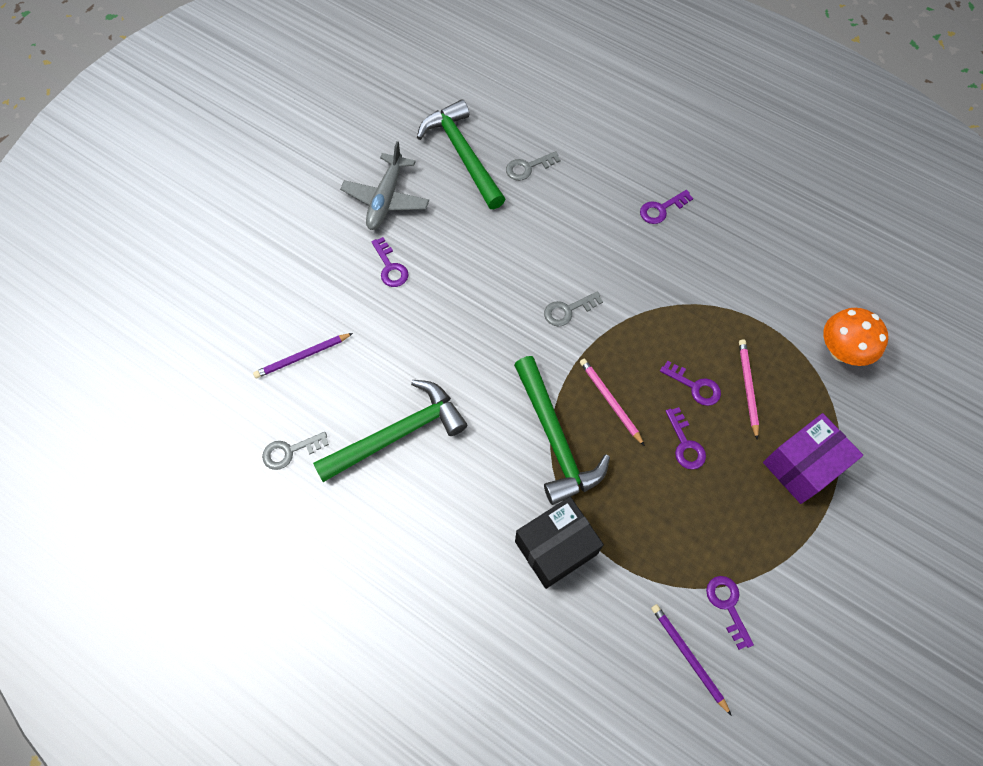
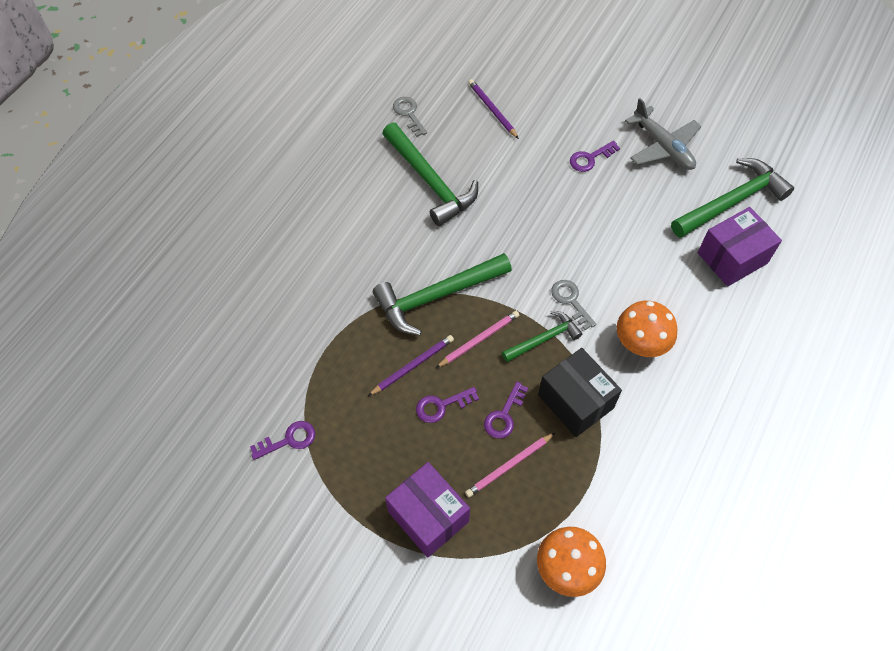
camera: 85 degrees right, 5 degrees down
(386, 199) = (663, 147): grey plane -> grey plane turned 135 degrees counterclockwise
(528, 167) = (732, 258): grey key -> purple box
(555, 547) = (337, 301): black box -> black box (575, 401)
(611, 340) = (544, 339): none -> green hammer
(618, 258) = (640, 343): none -> orange mushroom
(661, 209) = (712, 384): purple key -> none
(688, 657) = (245, 406): purple pencil -> purple pencil (412, 366)
(747, 387) = (509, 466): pink pencil -> pink pencil turned 150 degrees clockwise

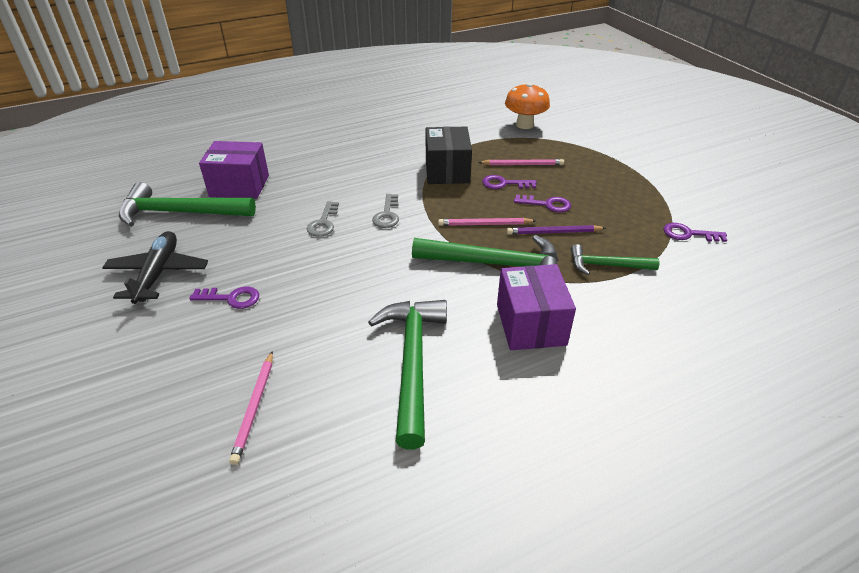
camera: 145 degrees left, 20 degrees down
(409, 114) = (358, 468): grey key -> grey key (323, 223)
(428, 516) = (596, 166): purple box -> purple box (530, 324)
(492, 110) = (254, 408): purple pencil -> pink pencil
(504, 415) = (504, 184): purple key -> purple key turned 150 degrees counterclockwise
(544, 339) = (433, 205): green hammer -> green hammer (606, 265)
(640, 343) = (368, 176): orange mushroom -> none
(663, 147) = (158, 273): grey plane -> black plane

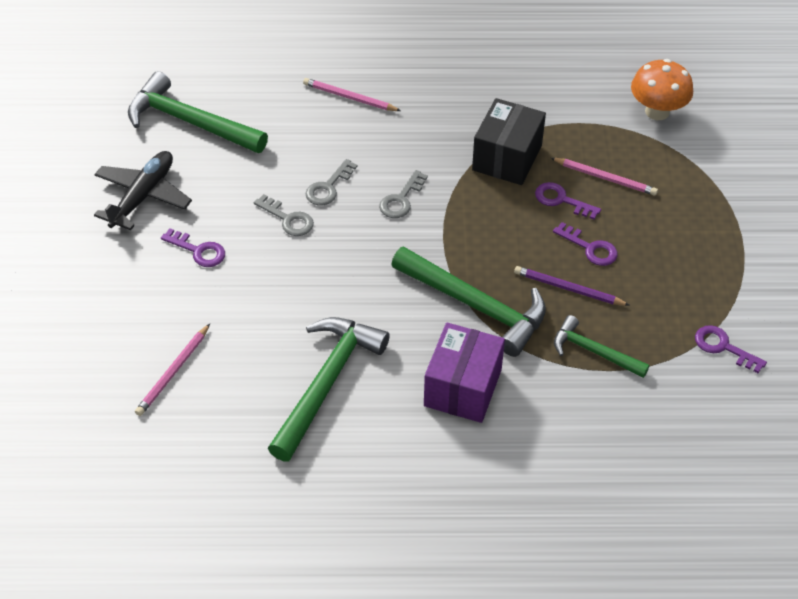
camera: 25 degrees right, 10 degrees up
(239, 186) = (264, 103): purple box -> none
(302, 252) = (288, 219): none -> grey key
(484, 224) = (499, 250): pink pencil -> pink pencil (349, 97)

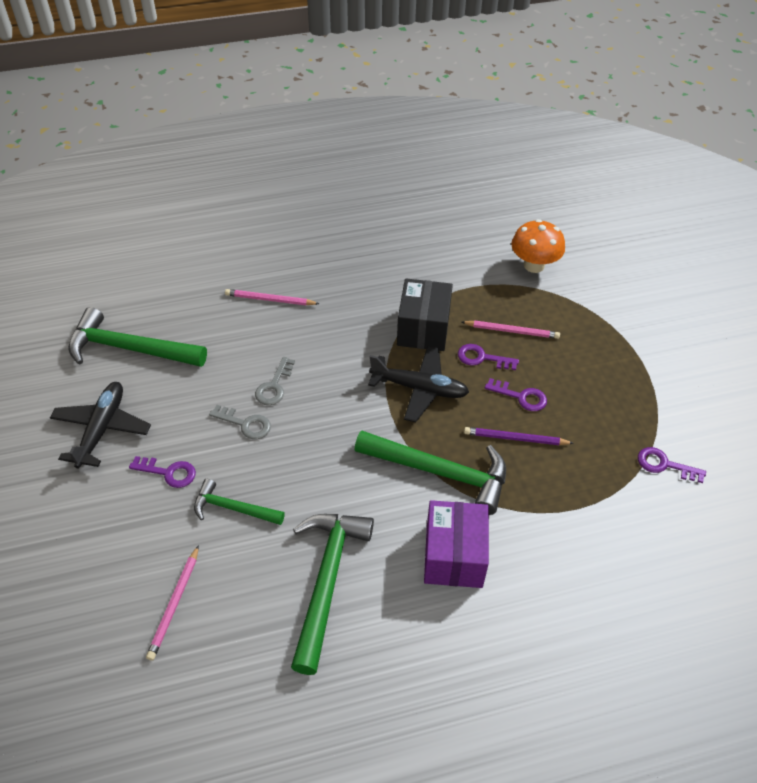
camera: 15 degrees left, 0 degrees up
(401, 199) = (343, 385): grey key -> none
(482, 219) = (419, 389): none -> black plane
(594, 351) = (557, 493): green hammer -> green hammer (233, 508)

